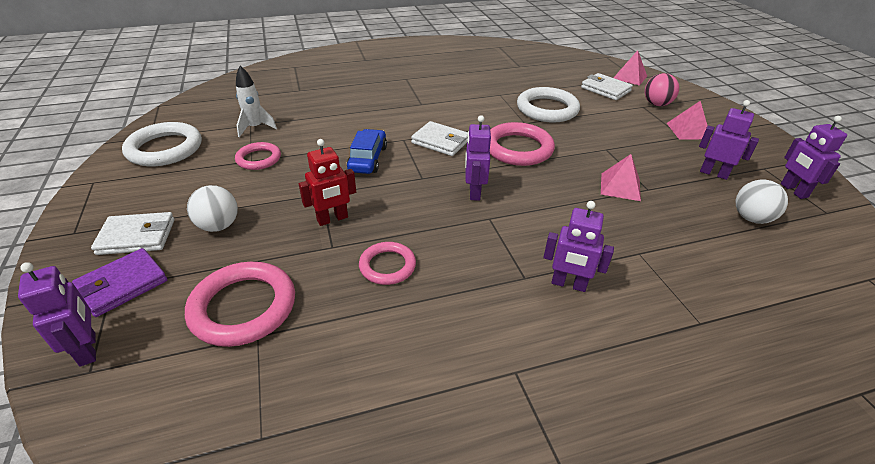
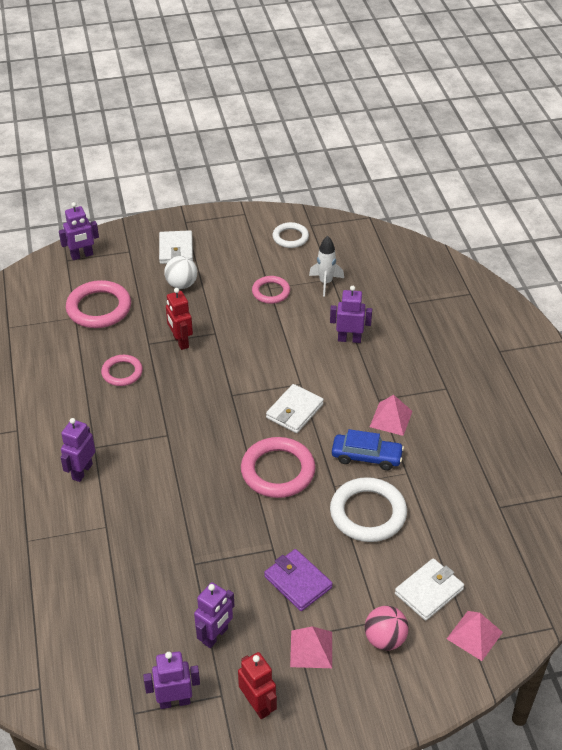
camera: 95 degrees right, 5 degrees up
(122, 285) = (130, 255): purple wallet -> purple wallet (298, 582)
(165, 149) = (290, 237): white ring -> white ring, size x0.60
(368, 159) = (266, 359): blue car -> blue car (366, 457)
(474, 192) = (205, 428): purple robot -> purple robot (349, 339)
(620, 186) = (201, 541): pink pyramid -> pink pyramid (391, 419)
(751, 218) = (135, 634): white ball -> none
(756, 151) = (258, 705): none -> red robot

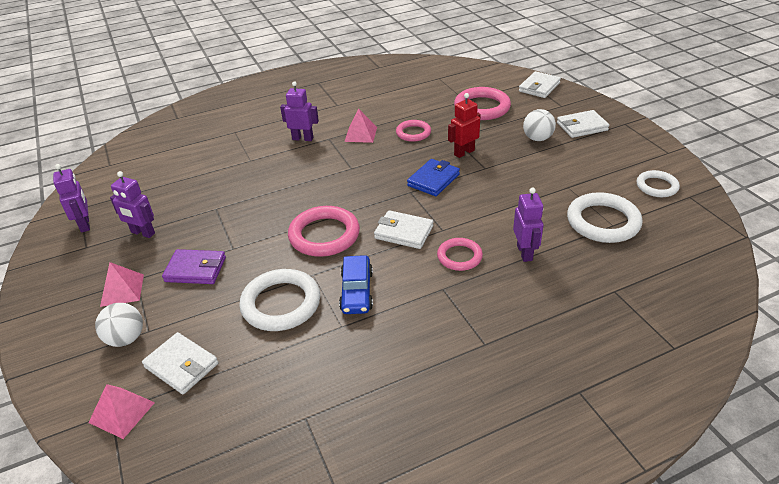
camera: 80 degrees right, 5 degrees down
(82, 255) = (539, 87): purple robot -> white wallet
(219, 374) = (433, 180): none -> blue wallet
(258, 705) = (72, 268): red robot -> none
(271, 292) = (562, 189): pink ring -> pink ring (459, 257)
(298, 582) = (195, 269): purple wallet -> purple wallet turned 60 degrees clockwise
(325, 283) = (603, 222): white rocket -> white ring
(385, 639) = (126, 339): pink ball -> white ball
(391, 419) = (417, 302): pink pyramid -> pink pyramid (360, 134)

